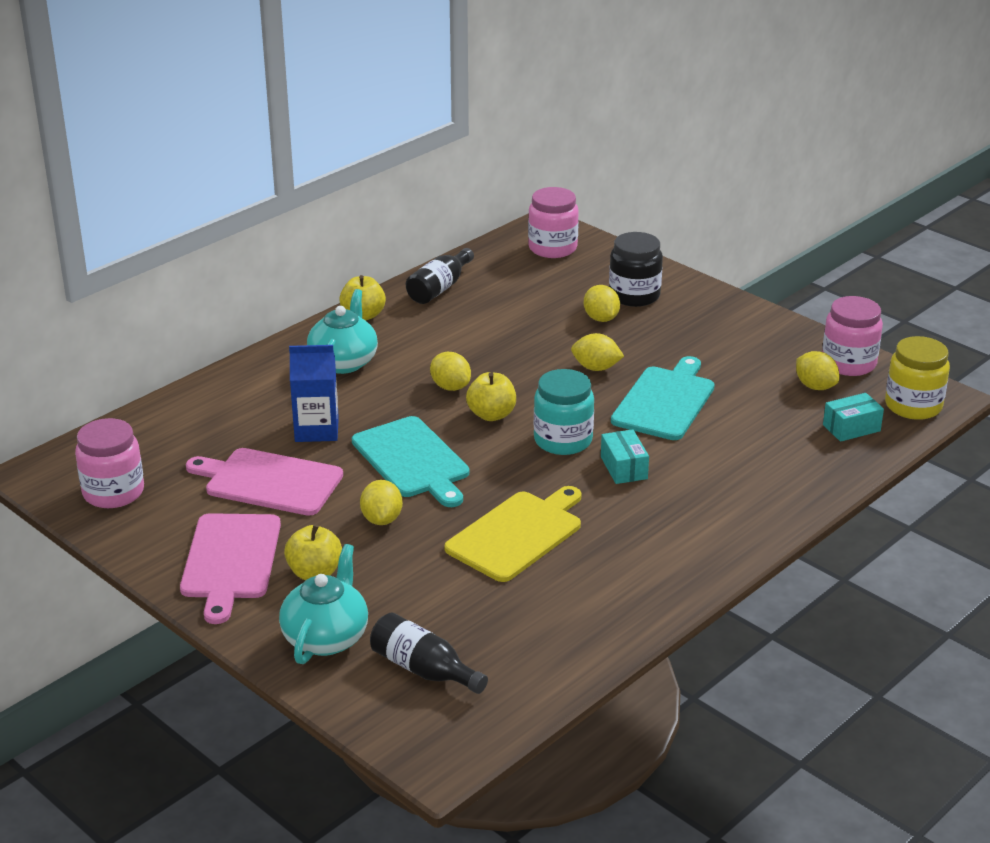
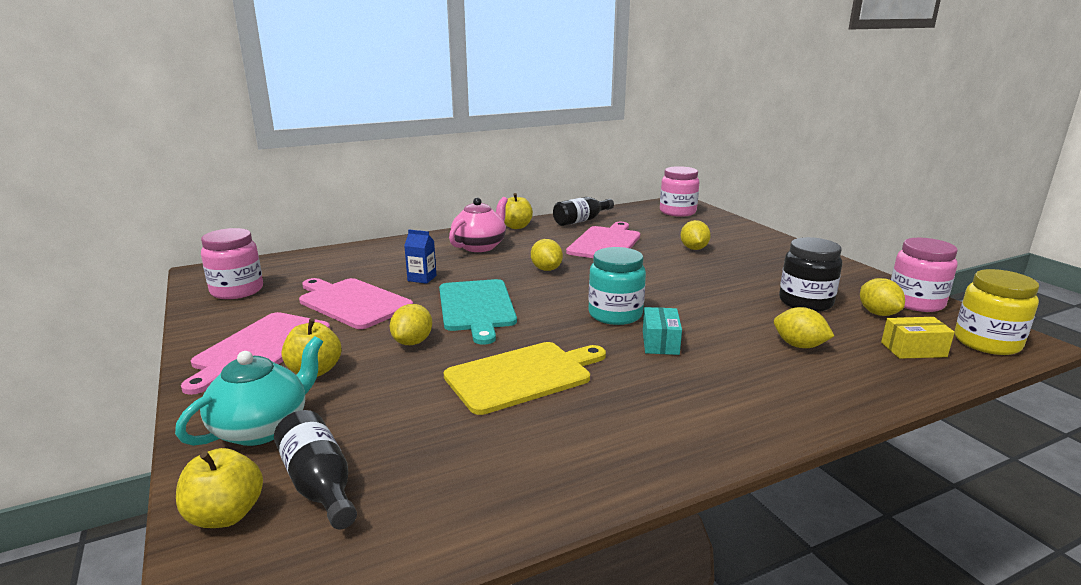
camera: 20 degrees right, 10 degrees down
(316, 430) = (422, 278): blue carton -> blue carton, size x0.62
(344, 362) = (480, 246): turquoise teapot -> pink teapot
(491, 415) = (565, 289): yellow apple -> yellow apple (225, 515)
(493, 327) = (605, 243): none -> pink cutting board
(596, 368) = (673, 274): yellow lemon -> yellow lemon (799, 345)
(634, 295) = (728, 240): black jar -> black jar (805, 302)
(665, 401) = (724, 303): turquoise cutting board -> none
(851, 428) = (913, 349): turquoise box -> yellow box

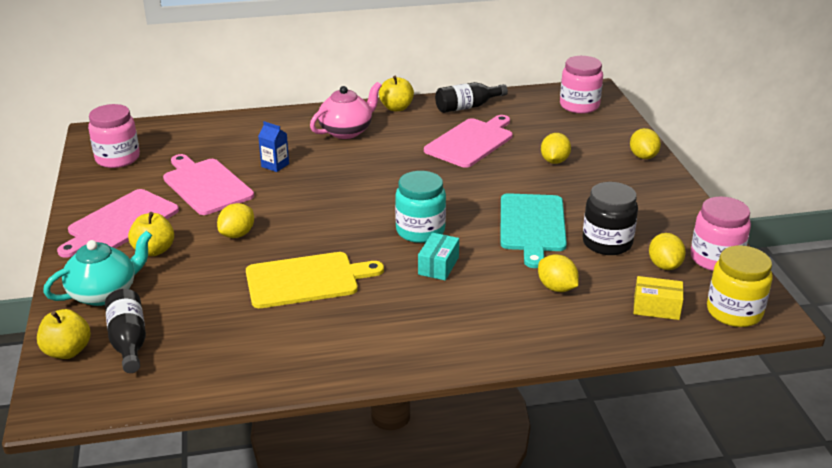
camera: 15 degrees right, 10 degrees up
(476, 307) = (306, 205): turquoise cutting board -> turquoise cutting board (532, 225)
(546, 269) = (392, 169): yellow lemon -> yellow lemon (643, 156)

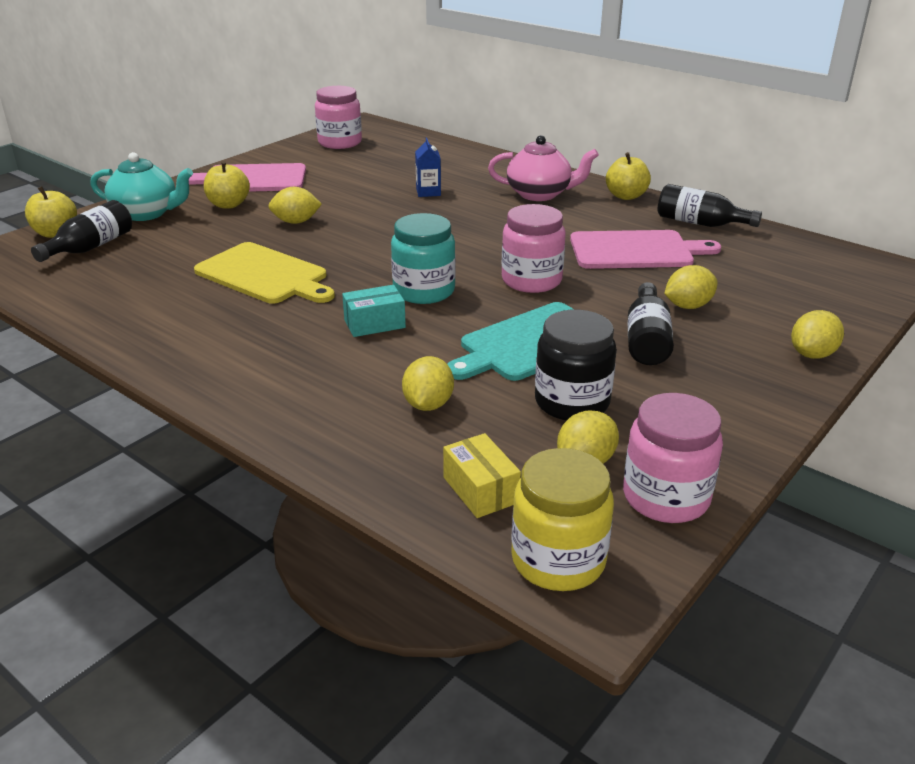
camera: 50 degrees right, 0 degrees up
(206, 185) = (352, 182): pink cutting board -> none
(573, 191) = (647, 340): none -> black bottle
(579, 106) = (839, 274): pink jar -> pink jar (531, 280)

